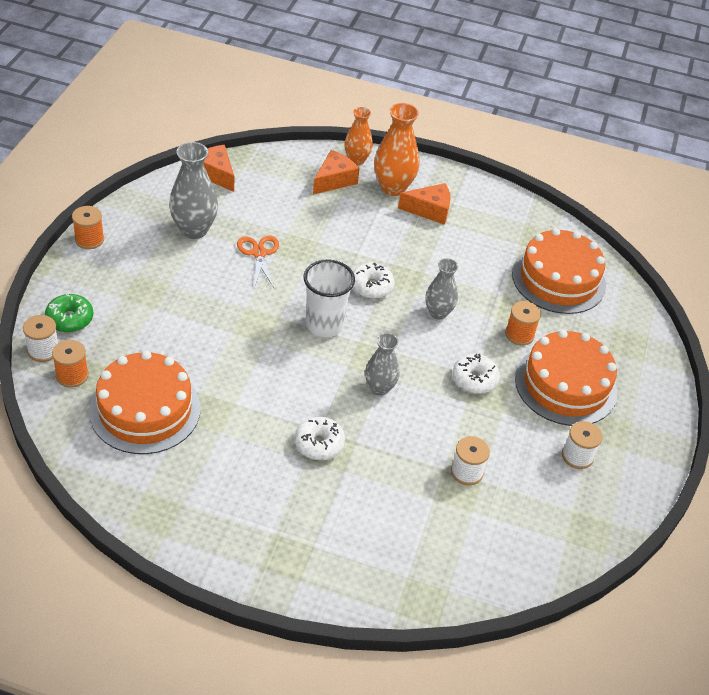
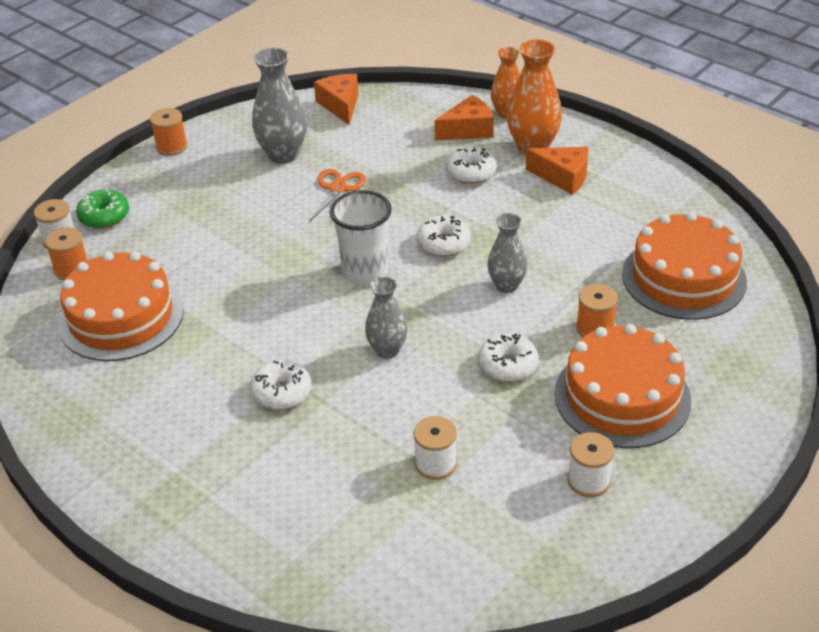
camera: 30 degrees right, 5 degrees down
(357, 219) = (471, 172): none -> white donut

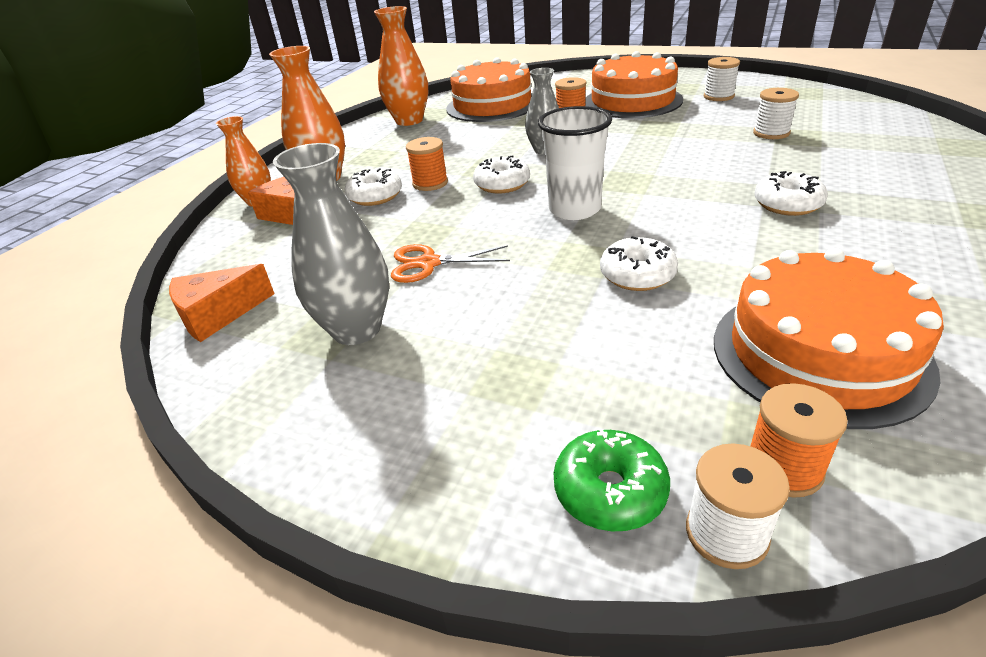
camera: 105 degrees left, 5 degrees down
(171, 147) = (344, 480): orange spool -> orange spool (430, 183)
(387, 350) = (673, 174): grey vase -> none
(508, 365) = (640, 133): white donut -> white donut (637, 275)
(563, 177) = (374, 158): orange cheese -> none
(666, 208) = (409, 121): none -> orange vase

